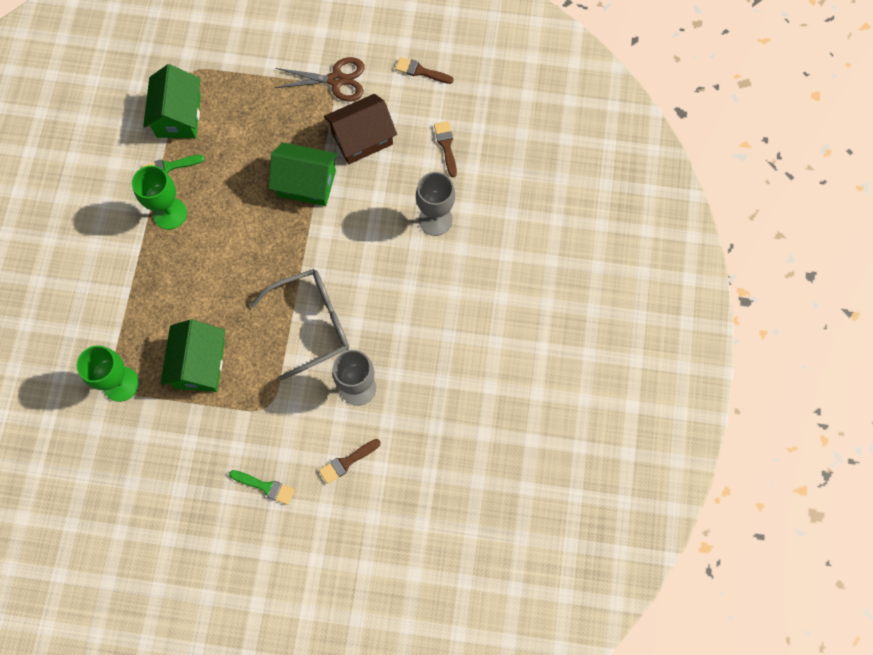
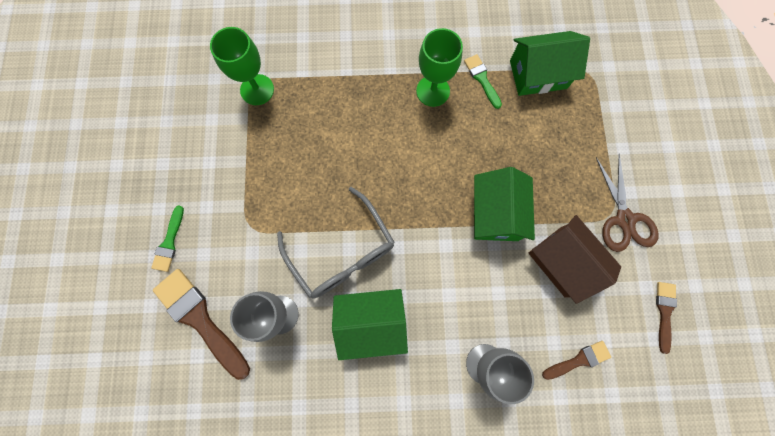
camera: 80 degrees right, 5 degrees up
(199, 364) = (284, 153): green house -> green house (371, 322)
(347, 462) = (200, 319): brown brush -> brown brush, size x1.85

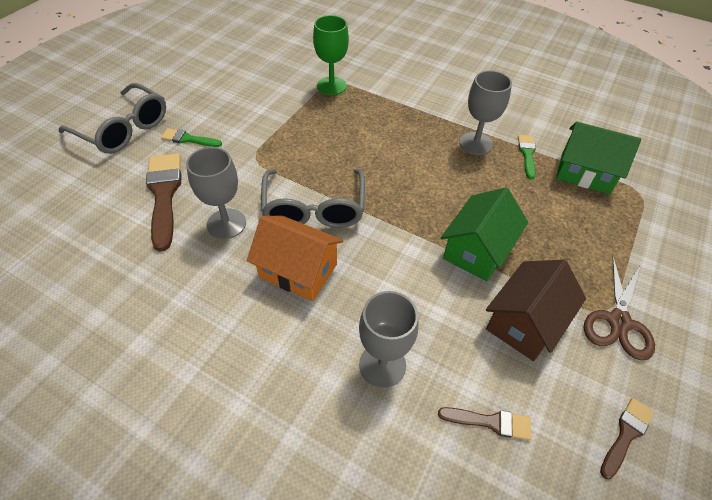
camera: 30 degrees right, 25 degrees down
(95, 269) = (124, 129): none -> grey glasses
(169, 242) = (188, 139): green brush -> green brush turned 60 degrees clockwise
(371, 322) = (298, 270): green house -> orange house
(433, 91) = (475, 143): green goblet -> grey goblet
(562, 261) = (525, 322): brown house -> brown house turned 45 degrees clockwise

